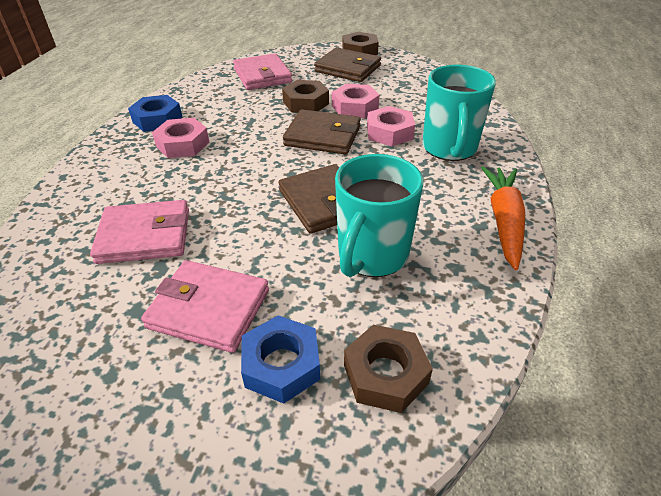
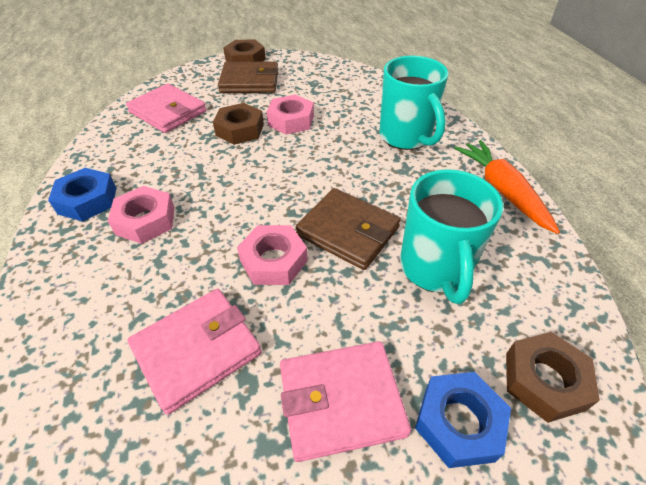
camera: 30 degrees left, 5 degrees up
(323, 136) = (287, 161): brown wallet -> none
(389, 132) = (344, 137): pink nut -> pink nut (273, 261)

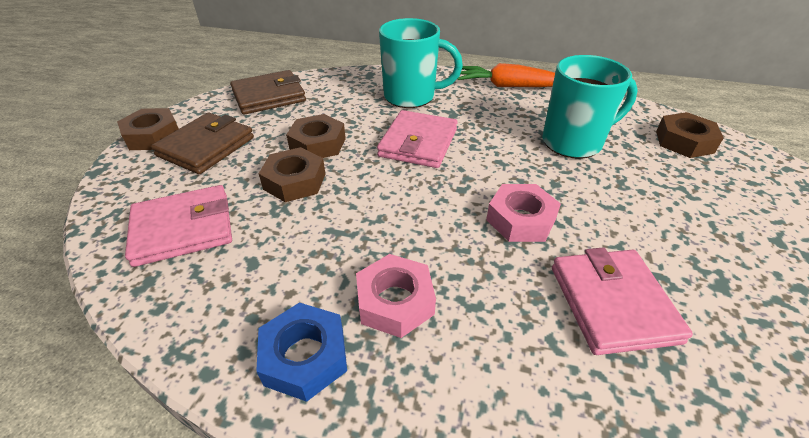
camera: 60 degrees left, 5 degrees down
(291, 120) = (318, 144): pink nut -> brown nut
(341, 401) = (686, 231): pink wallet -> pink wallet (418, 143)
(348, 231) = (508, 166): brown wallet -> brown wallet (269, 96)
(435, 269) = (574, 142): turquoise mug -> turquoise mug turned 45 degrees counterclockwise
(458, 423) = (711, 185): blue nut -> none

